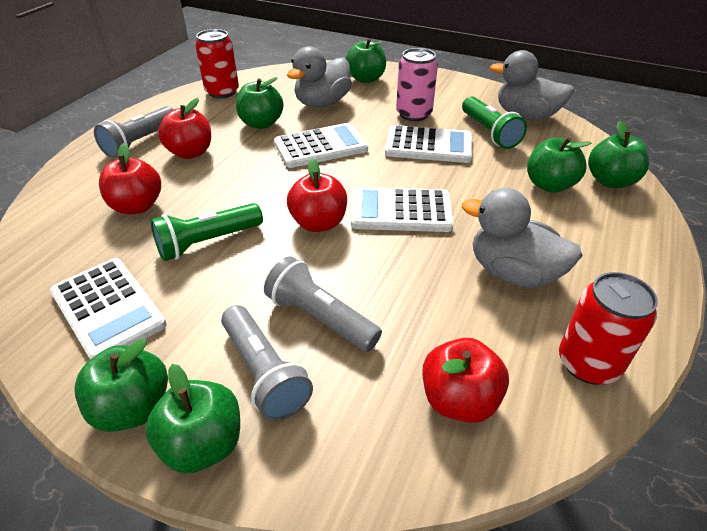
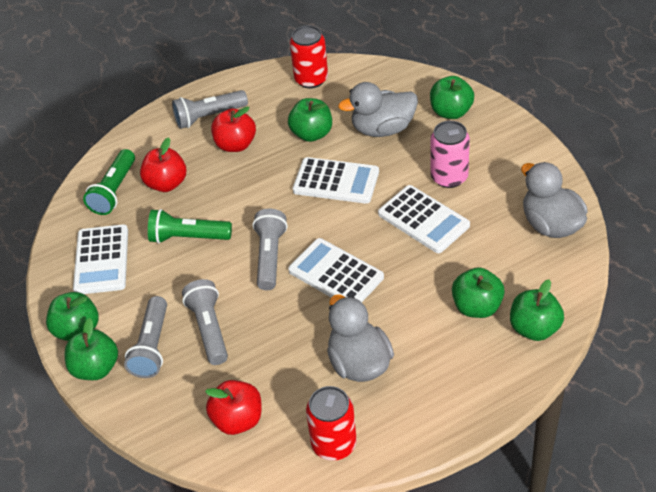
camera: 40 degrees right, 5 degrees up
(319, 223) = (270, 256): red apple -> grey flashlight
(489, 132) = (492, 229): green flashlight -> green flashlight (114, 191)

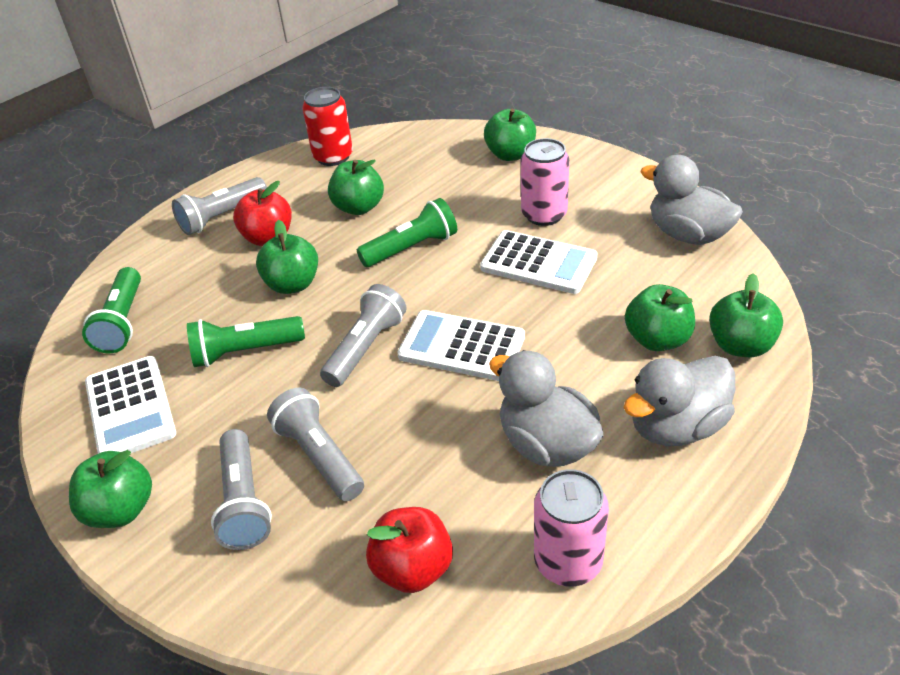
camera: 20 degrees left, 5 degrees down
(96, 368) = (166, 556): green apple -> green apple (292, 284)
(166, 184) = (192, 298): red apple -> none
(270, 256) = (365, 347): grey flashlight -> grey flashlight turned 45 degrees clockwise
(334, 444) = (568, 561): red can -> pink can
(336, 181) = (411, 248): white calculator -> green flashlight
(383, 129) = (441, 185): grey duck -> grey duck (676, 426)

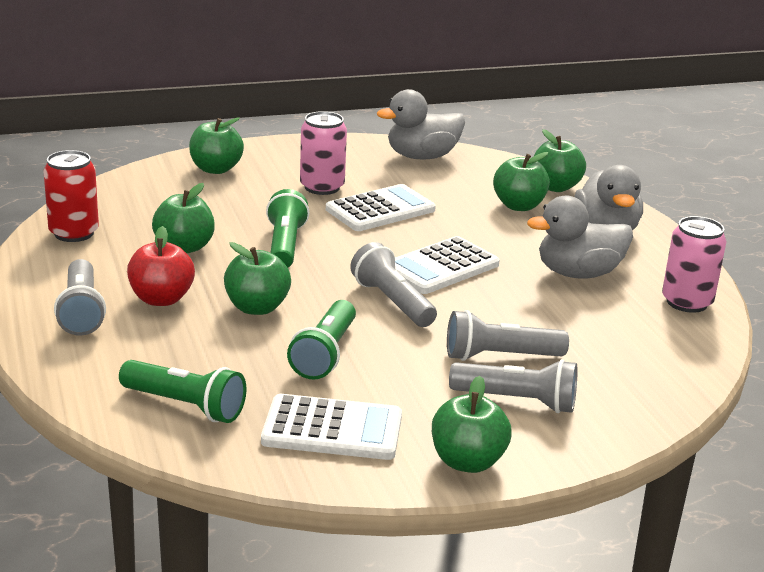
camera: 65 degrees left, 15 degrees down
(413, 568) = (648, 353): red apple -> none

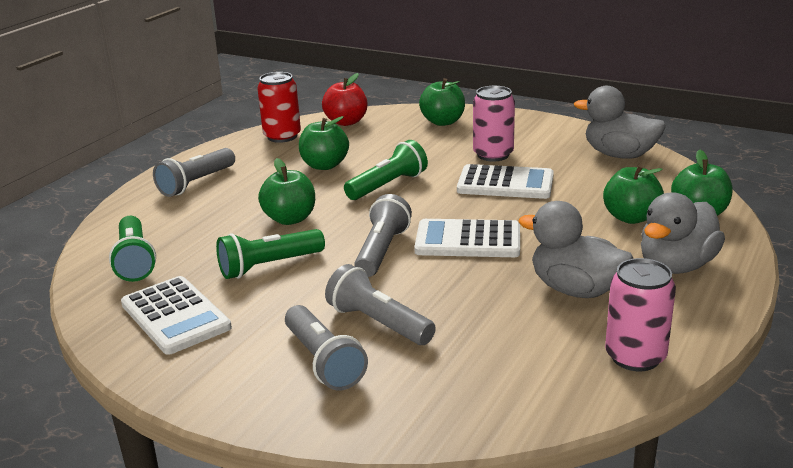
camera: 50 degrees right, 0 degrees up
(161, 299) = (249, 192): red apple -> red apple (346, 122)
(467, 461) = (204, 384): green apple -> none

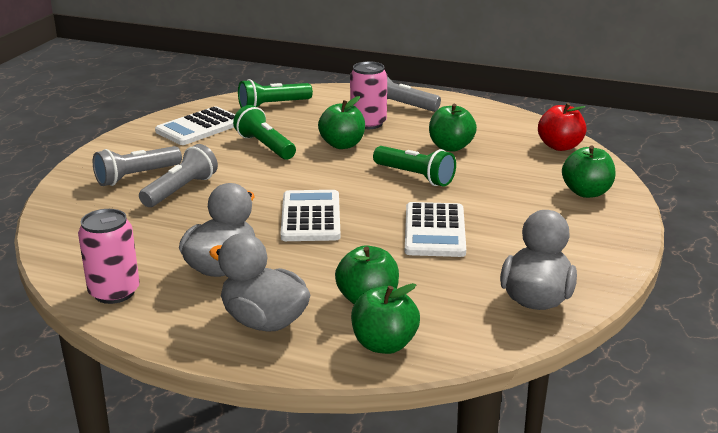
camera: 80 degrees right, 0 degrees up
(282, 136) = (509, 124): red can -> none
(381, 250) = (290, 183): grey flashlight -> none
(493, 155) = (506, 222): pink can -> pink can (368, 123)

